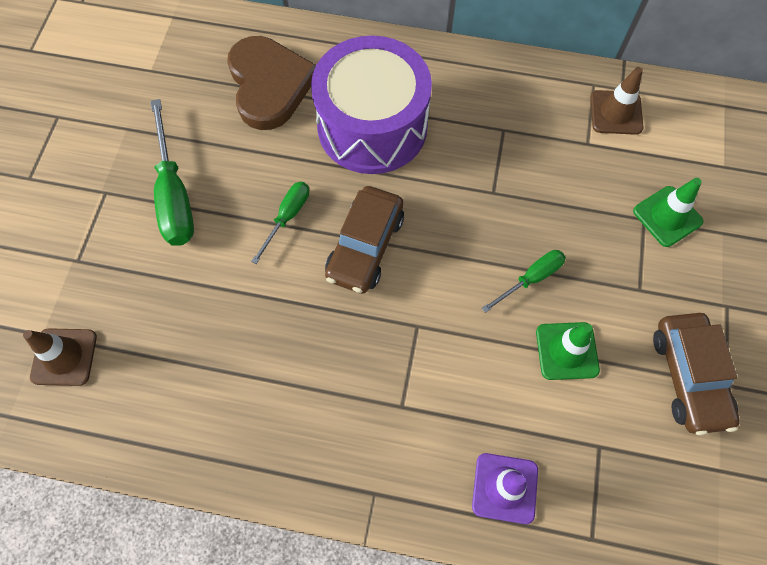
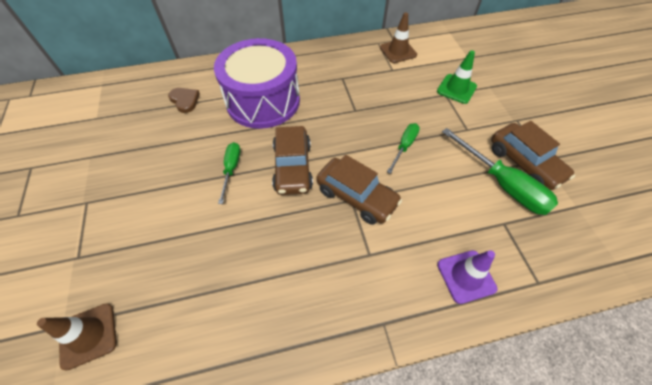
camera: 25 degrees left, 10 degrees down
(174, 195) = (142, 185): green screwdriver -> green screwdriver (502, 184)
(269, 85) = (185, 100): brown heart -> brown heart, size x0.48
(426, 324) = (356, 196): none -> brown car
(567, 351) = (449, 177): green traffic cone -> none

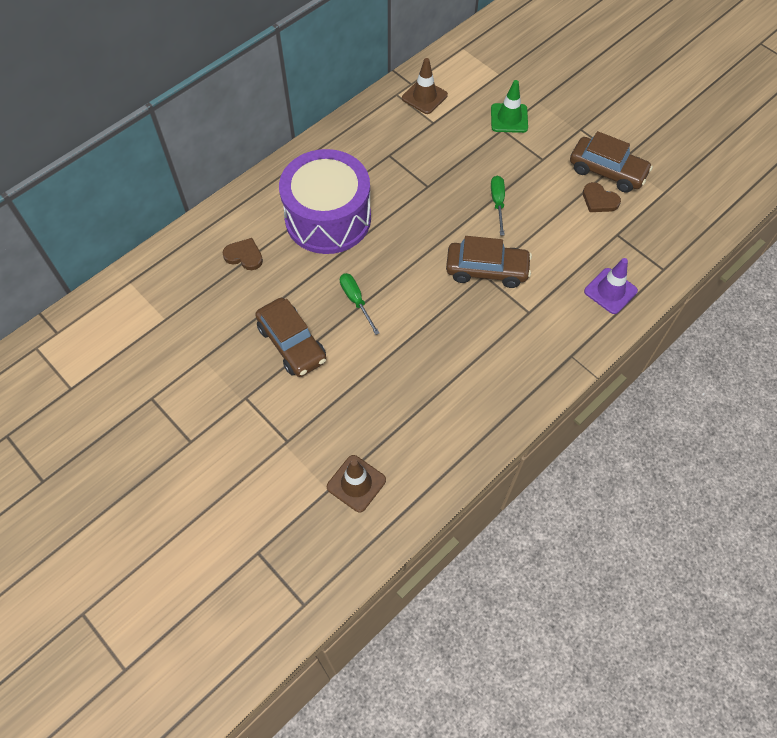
camera: 30 degrees left, 5 degrees up
(292, 167) = (411, 271): brown car -> brown car (292, 343)
(502, 184) = (599, 200): green screwdriver -> brown heart

